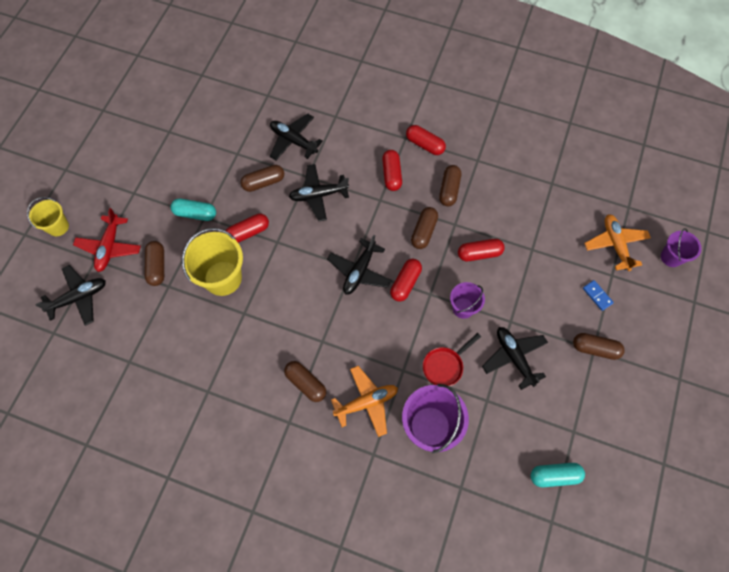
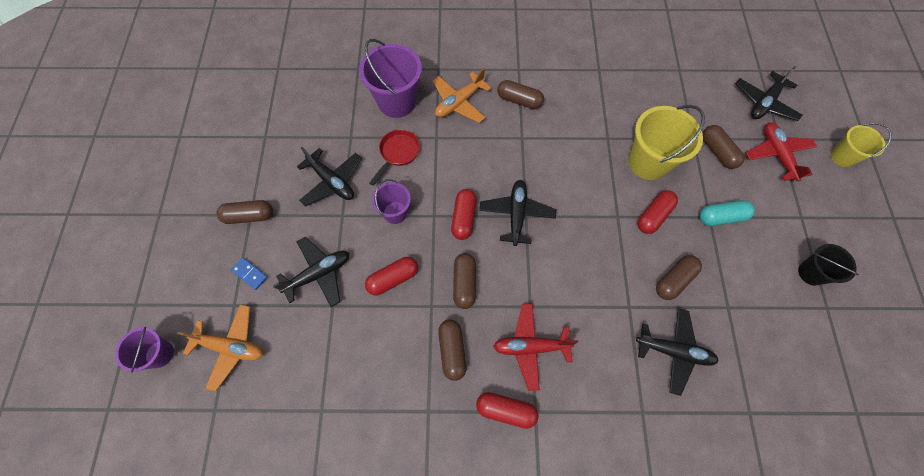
camera: 160 degrees right, 0 degrees up
(161, 155) = (811, 273): none -> black bucket
(318, 195) = (603, 286): black plane -> black plane (319, 274)
(391, 174) = (530, 347): red capsule -> red plane
(554, 475) = (279, 99): turquoise capsule -> none
(615, 244) = (231, 347): orange plane -> orange plane turned 45 degrees counterclockwise

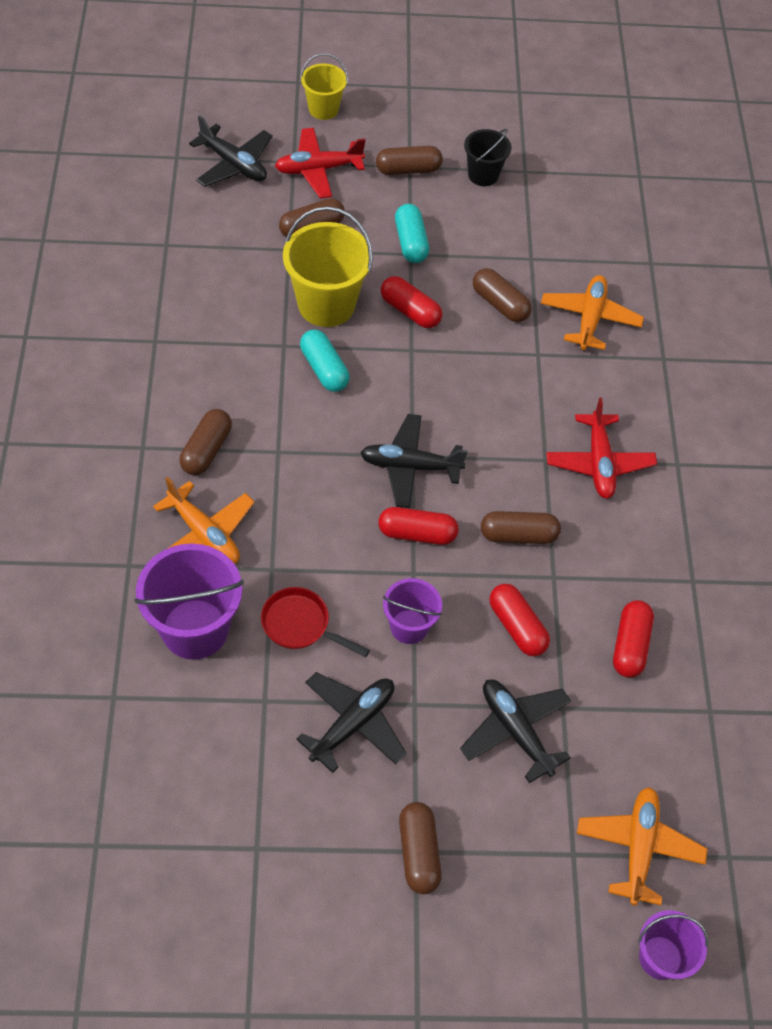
camera: 95 degrees left, 10 degrees down
(250, 274) = (521, 836): blue domino -> none
(452, 351) = (613, 552): brown capsule -> brown capsule (408, 170)
(506, 410) = (680, 495): red capsule -> red capsule (630, 645)
(591, 162) = (324, 369): none -> turquoise capsule
(674, 351) = (590, 318): black plane -> orange plane

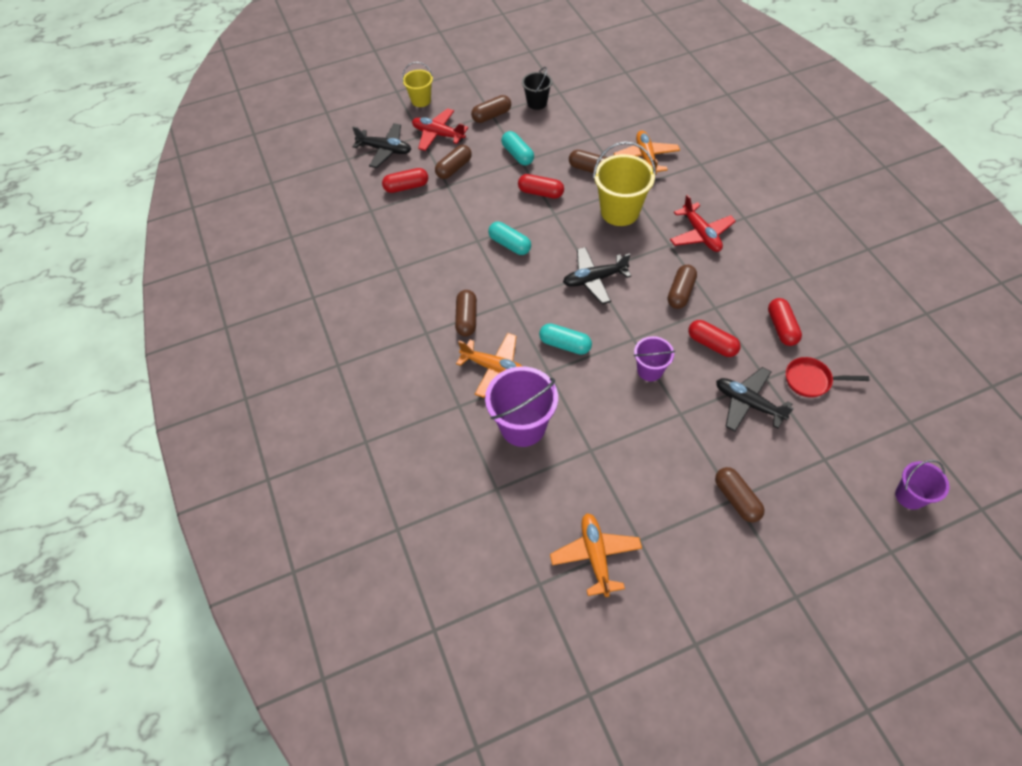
camera: 15 degrees left, 0 degrees up
(300, 625) = (585, 397): red pan -> red pan (811, 380)
(316, 541) = (565, 344): none -> turquoise capsule
(318, 169) = (438, 135): red plane -> red plane turned 60 degrees clockwise
(326, 304) = (489, 208): yellow bucket -> yellow bucket (620, 212)
(353, 724) = (652, 441): black plane -> none
(417, 533) = (622, 315): red capsule -> red capsule (406, 187)
(518, 535) = (680, 292): brown capsule -> brown capsule turned 45 degrees counterclockwise
(638, 847) = (858, 439): orange plane -> orange plane (595, 556)

